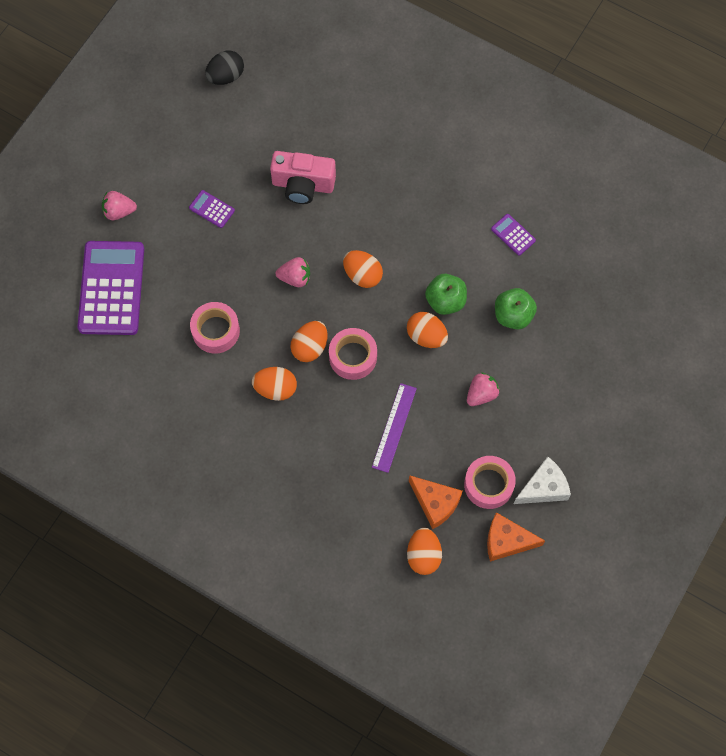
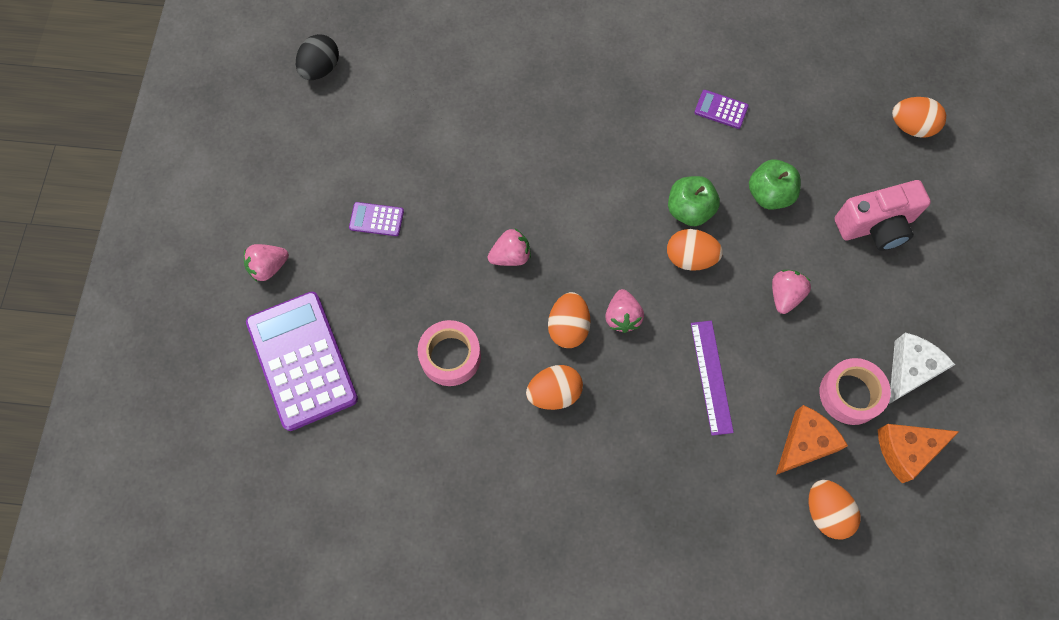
camera: 25 degrees left, 0 degrees up
(303, 185) = (466, 150): pink camera -> pink camera (875, 226)
(353, 357) = (622, 317): pink tape -> pink strawberry
(362, 275) = (584, 221): orange egg -> orange egg (911, 127)
(435, 503) = (804, 443): orange cheese -> orange cheese turned 60 degrees counterclockwise

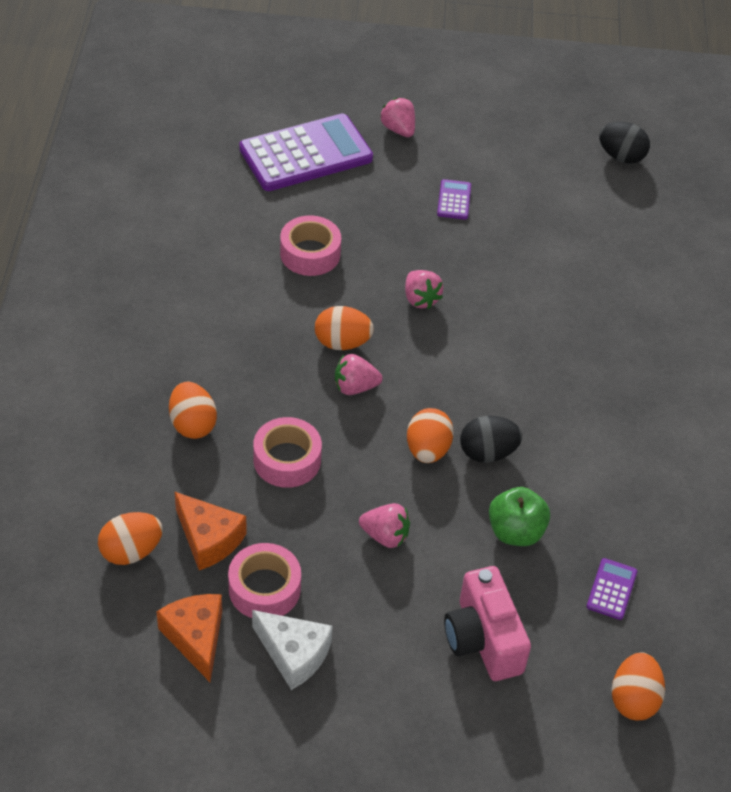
camera: 85 degrees right, 20 degrees down
(554, 393) = (271, 330): orange egg -> orange egg (192, 424)
(689, 210) = (487, 453): green apple -> black egg
(711, 377) = (287, 460): purple ruler -> pink tape
(721, 109) = (626, 492): purple calculator -> purple calculator (611, 589)

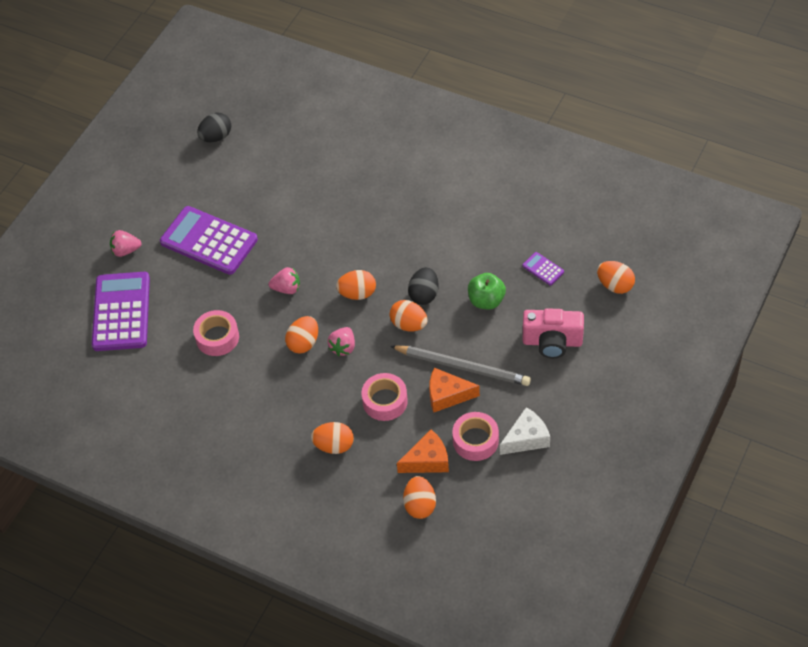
camera: 60 degrees left, 5 degrees up
(196, 638) = (496, 486): orange cheese -> orange cheese (447, 395)
(385, 536) = (463, 367): pink strawberry -> grey pencil
(450, 376) = (357, 293): none -> orange egg
(454, 200) = (209, 241): purple calculator -> purple calculator, size x2.37

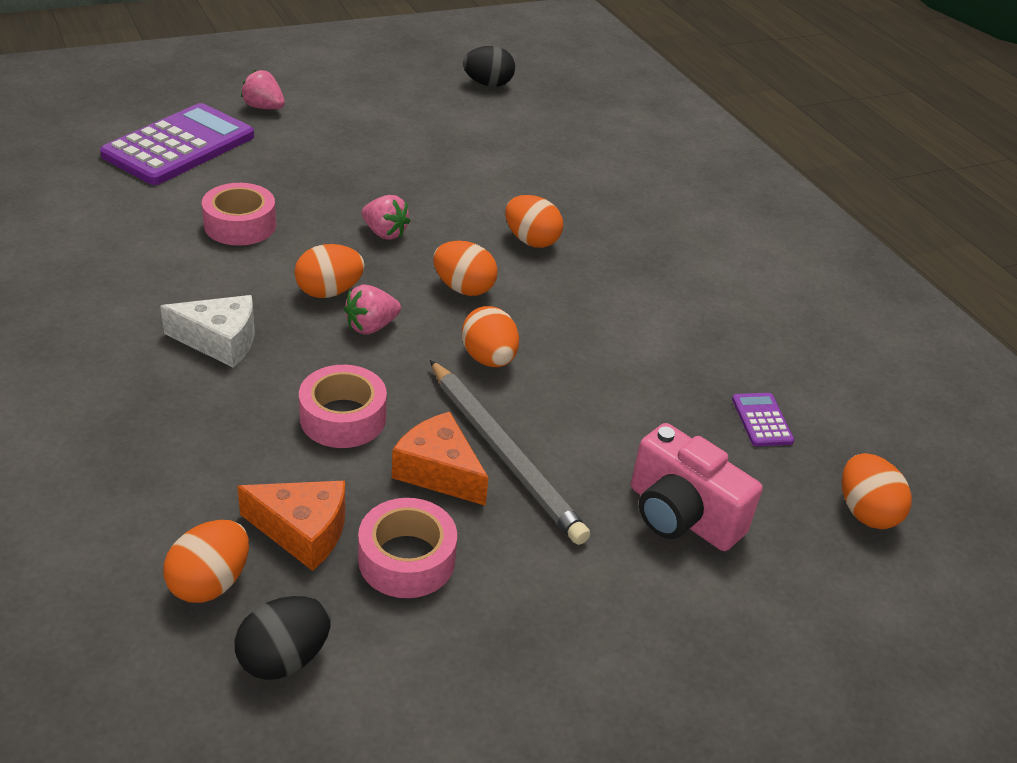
camera: 30 degrees right, 15 degrees down
(209, 241) = (359, 148): purple calculator -> none
(334, 446) = (206, 419): orange egg -> orange egg (531, 241)
(424, 294) = (550, 342): black egg -> black egg (284, 658)
(486, 300) = (632, 402): green apple -> none
(526, 438) = (490, 617): white cheese -> white cheese (220, 341)

